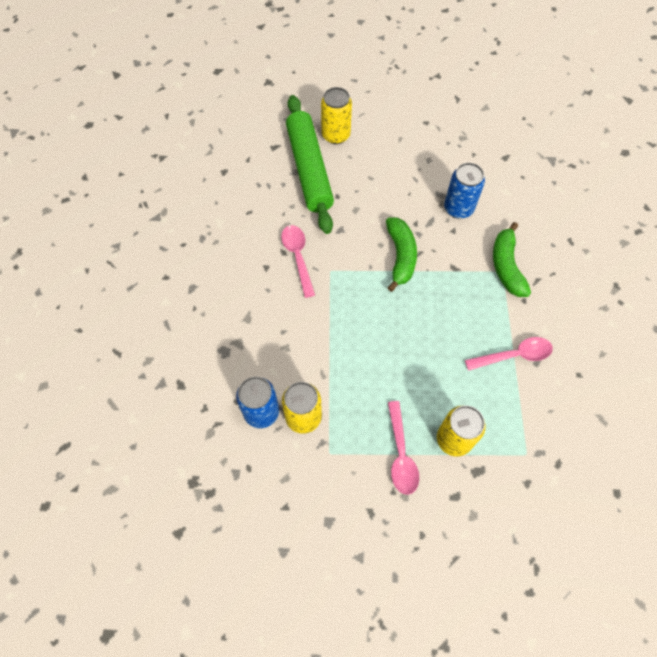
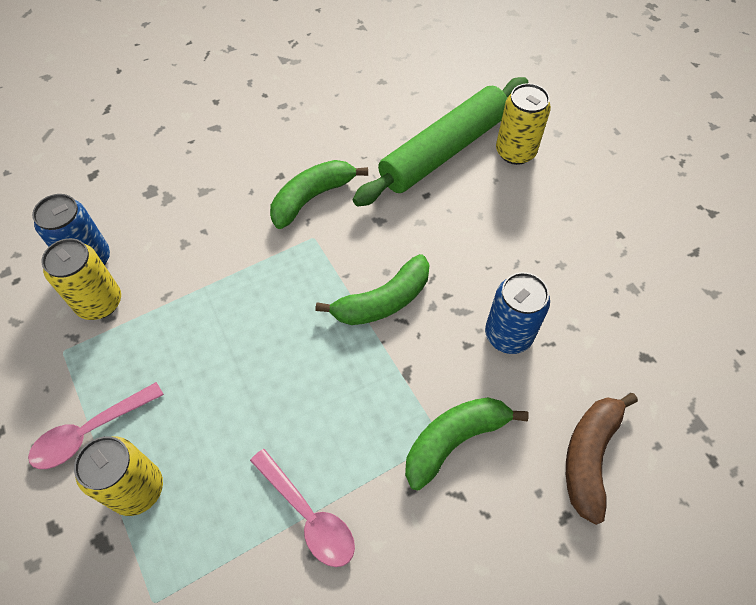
camera: 60 degrees right, 5 degrees down
(298, 257) = (312, 198): pink spoon -> green banana
(545, 213) = (589, 456): none -> brown banana

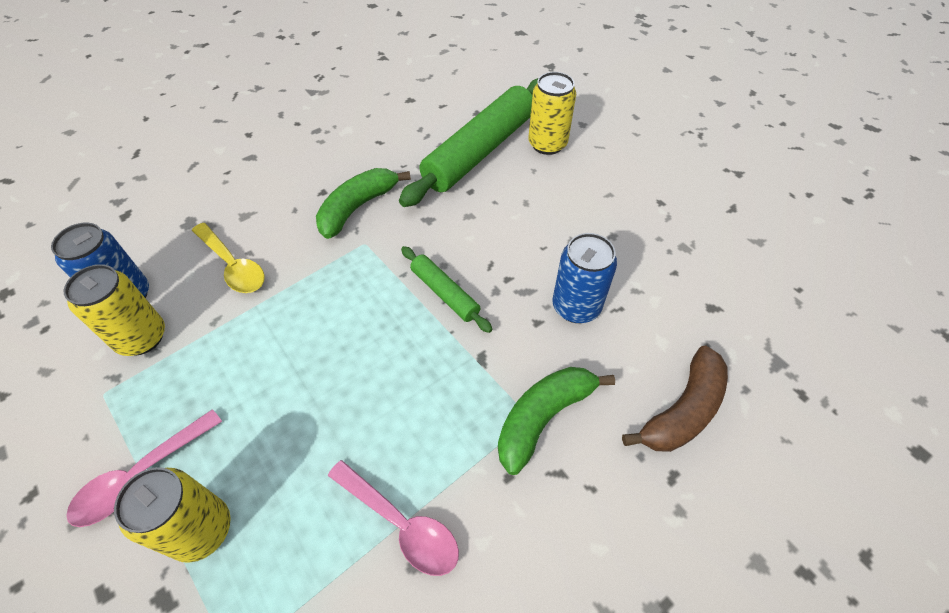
camera: 10 degrees left, 5 degrees down
(187, 243) = (233, 266): none -> yellow spoon
(382, 301) = (444, 293): green banana -> green rolling pin
(589, 456) = (682, 411): brown banana -> brown banana turned 150 degrees counterclockwise

